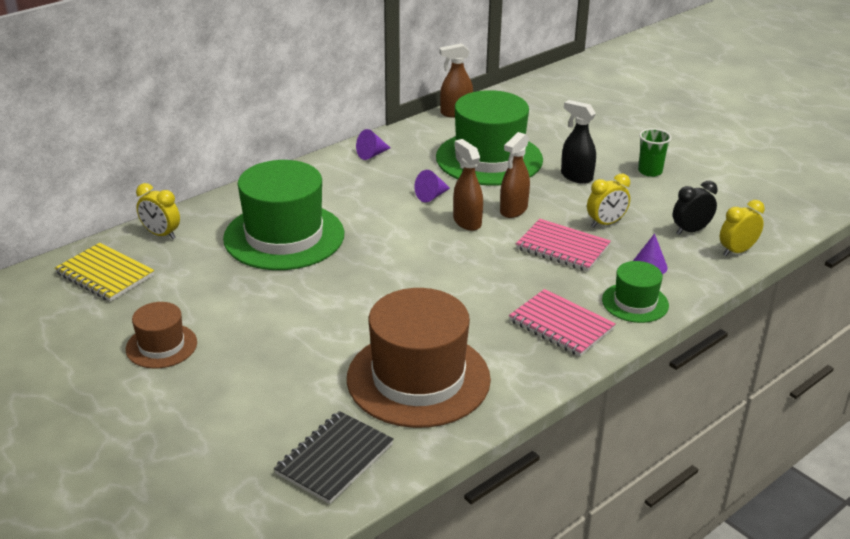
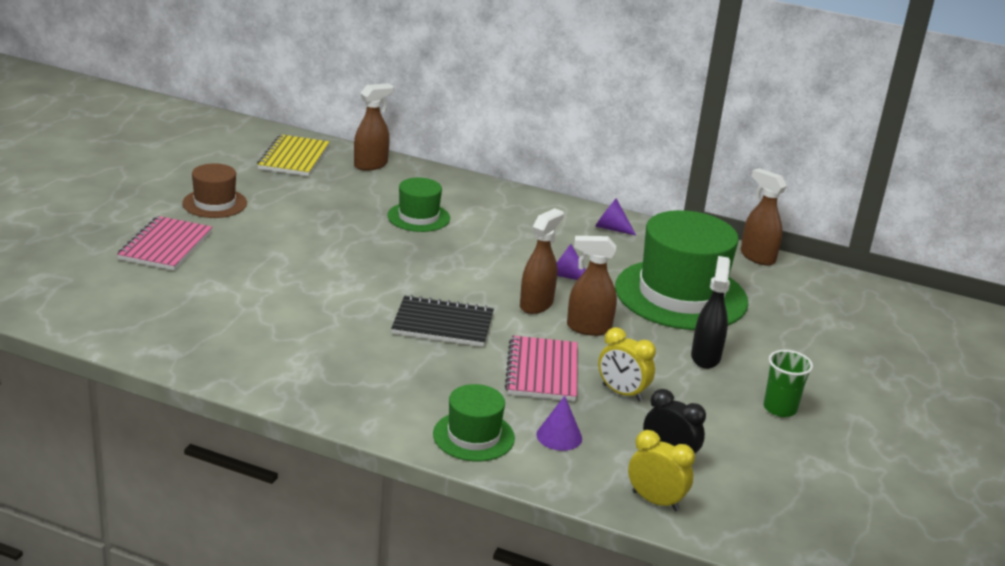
camera: 60 degrees right, 5 degrees down
(161, 234) = (371, 165): yellow clock -> brown spray bottle
(284, 236) = (418, 217): green hat -> green hat, size x0.51
(334, 459) = (110, 310): black notebook -> black notebook (443, 324)
(418, 378) = (246, 328): brown hat -> none
(561, 325) = (392, 393): pink notebook -> pink notebook (166, 246)

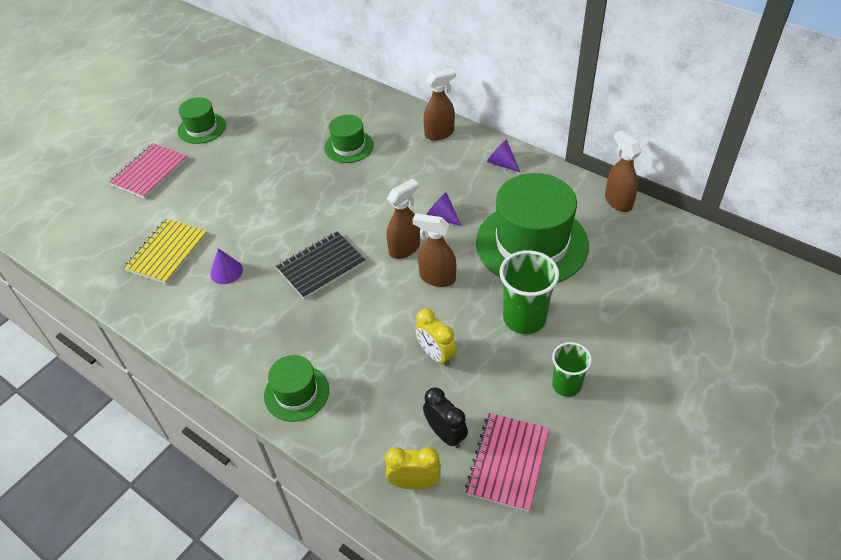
camera: 20 degrees right, 20 degrees up
(214, 203) = (202, 128): brown hat -> green hat
(294, 158) = (278, 80): yellow notebook -> yellow notebook (167, 253)
(371, 165) = (334, 88): brown spray bottle -> brown spray bottle (439, 133)
(443, 324) = (321, 266): black notebook -> black notebook turned 60 degrees counterclockwise
(542, 371) = (379, 325): pink notebook -> pink notebook (507, 462)
(559, 436) = (364, 400): purple cone -> purple cone (226, 271)
(655, 501) = (414, 483): yellow clock -> yellow clock turned 45 degrees counterclockwise
(705, 357) = (524, 318): black spray bottle -> green cup

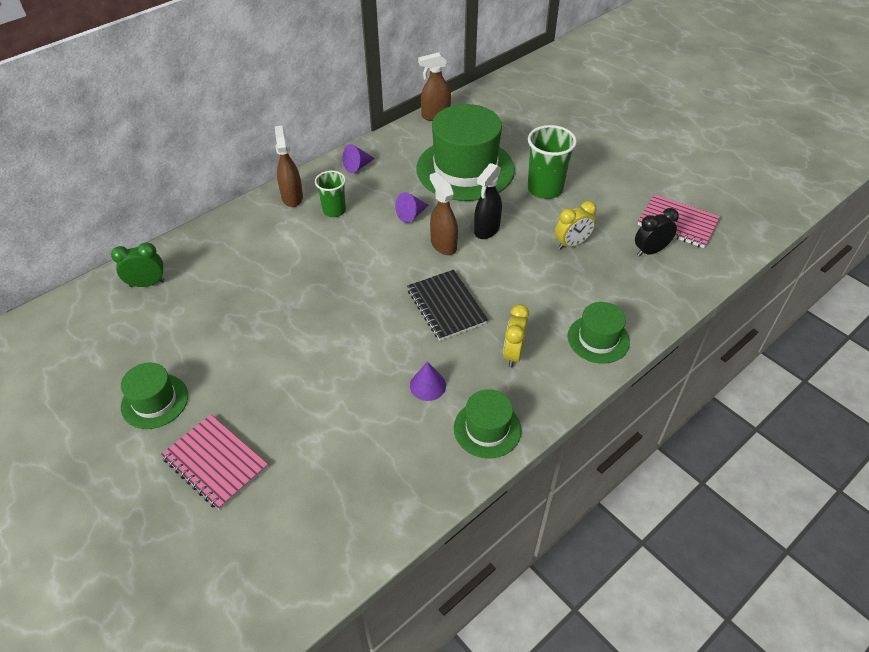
camera: 80 degrees left, 0 degrees up
(167, 253) = (377, 442): yellow notebook -> none
(314, 88) = (147, 284): none -> green clock
(349, 146) = (273, 266): green hat -> green hat (487, 429)
(414, 483) = (693, 275): yellow clock -> yellow clock (513, 354)
(437, 278) = (486, 230): brown spray bottle -> black spray bottle
(566, 385) = (613, 181): green cup -> green cup (334, 210)

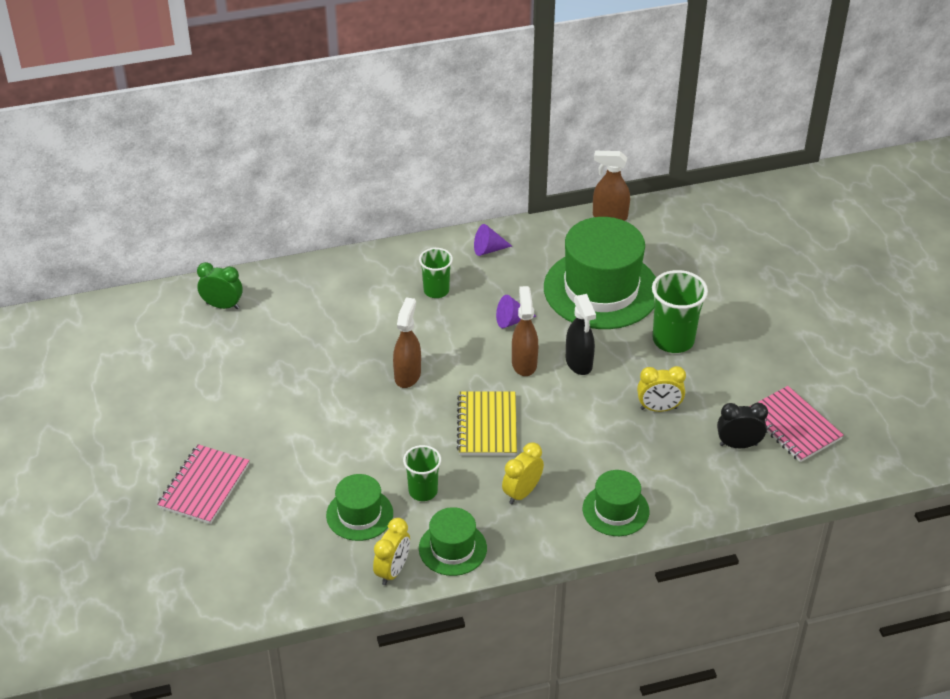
camera: 25 degrees right, 5 degrees down
(155, 401) = (179, 416): green hat -> green hat (359, 514)
(215, 463) = (204, 486): pink notebook -> pink notebook turned 45 degrees clockwise
(292, 197) = (402, 262): brown spray bottle -> brown spray bottle (407, 375)
(427, 385) = (423, 491): purple cone -> green cup
(446, 306) = (487, 426): black notebook -> yellow notebook
(447, 474) = (392, 571): none -> yellow clock
(486, 230) = (579, 363): black spray bottle -> black spray bottle turned 75 degrees counterclockwise

